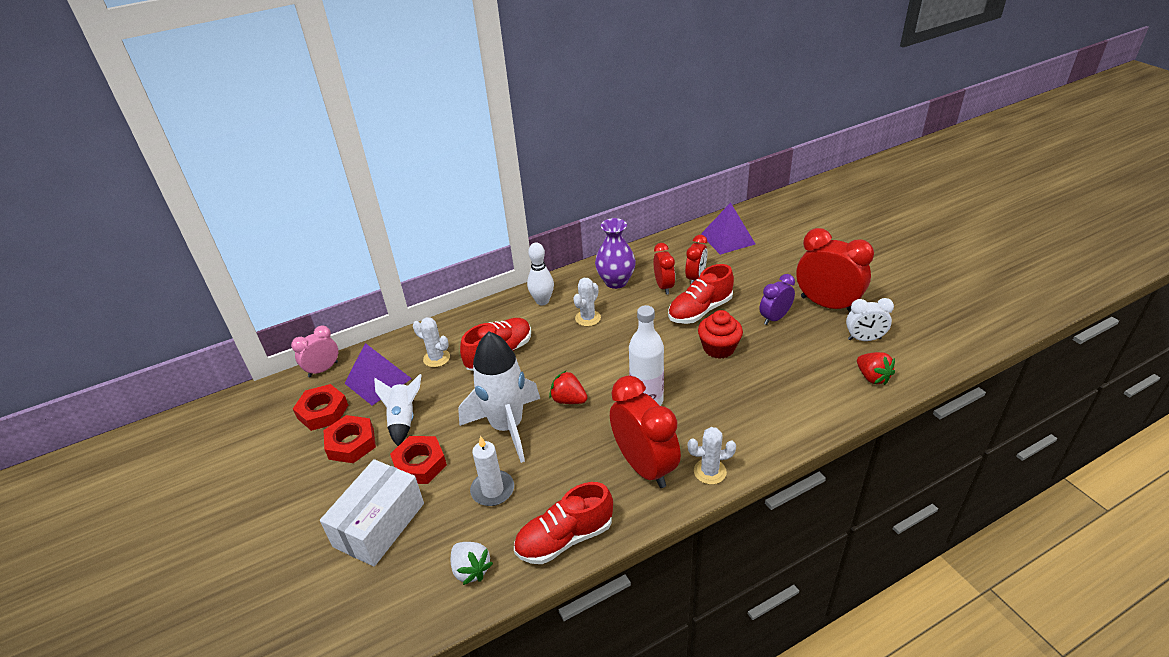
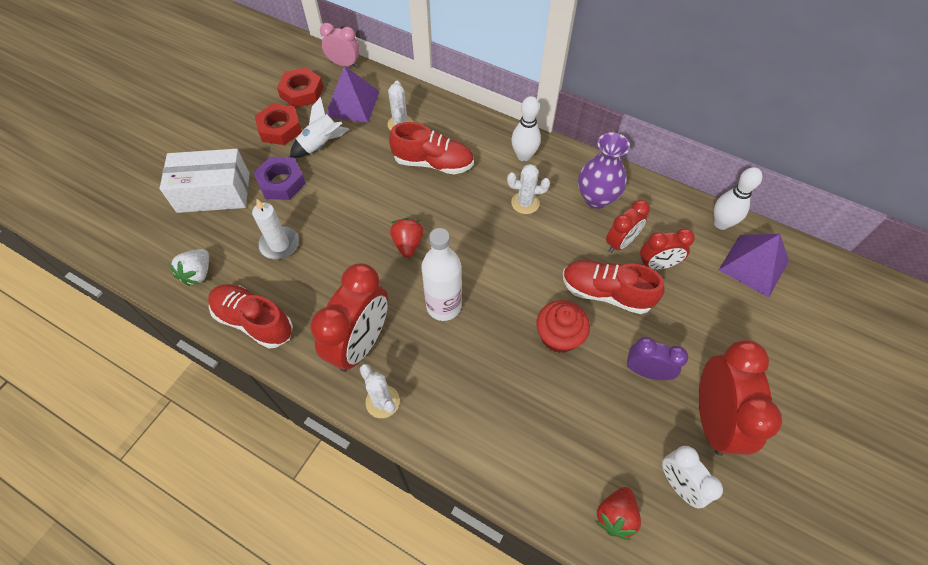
camera: 55 degrees right, 20 degrees up
(420, 464) = (281, 182): red nut -> purple nut
(507, 427) = (351, 216): white rocket -> none
(685, 237) = (721, 223): none -> white bowling pin

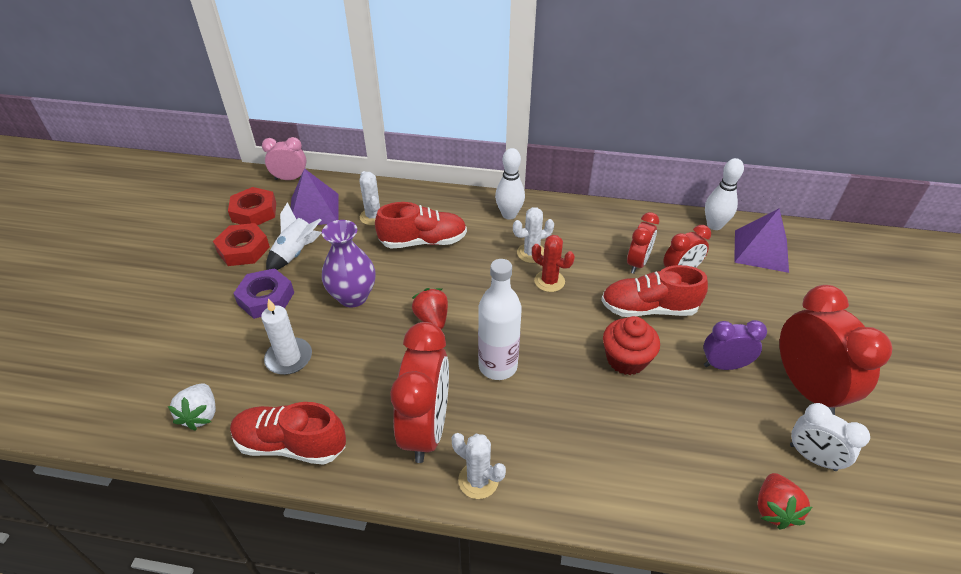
camera: 20 degrees left, 15 degrees down
(214, 193) = (189, 328): white box -> none
(528, 237) = (549, 281): none -> red cactus
(596, 198) = (595, 233): purple vase -> purple vase (353, 297)

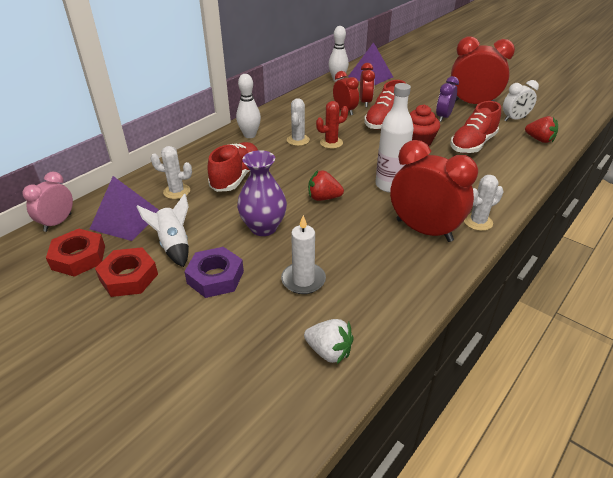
camera: 60 degrees left, 5 degrees down
(291, 444) = (398, 300): red shoe -> red shoe (472, 144)

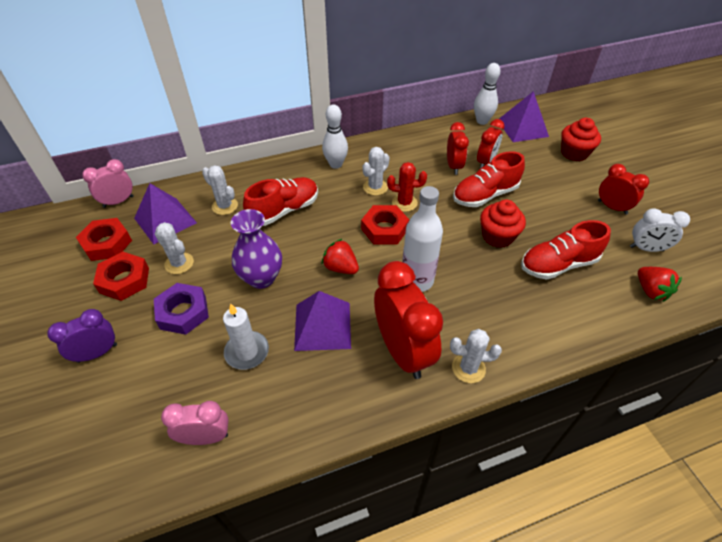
camera: 30 degrees right, 10 degrees up
(174, 245) = (179, 263): white rocket -> white cactus
(329, 351) = (206, 437): white strawberry -> pink clock
(332, 163) = (384, 229): none -> red nut
(348, 239) = (322, 326): none -> purple pyramid
(419, 81) = (574, 153): none -> red cupcake
(443, 117) = (557, 213): purple clock -> purple clock (97, 353)
(472, 104) = (612, 207): red clock -> red clock, size x0.57

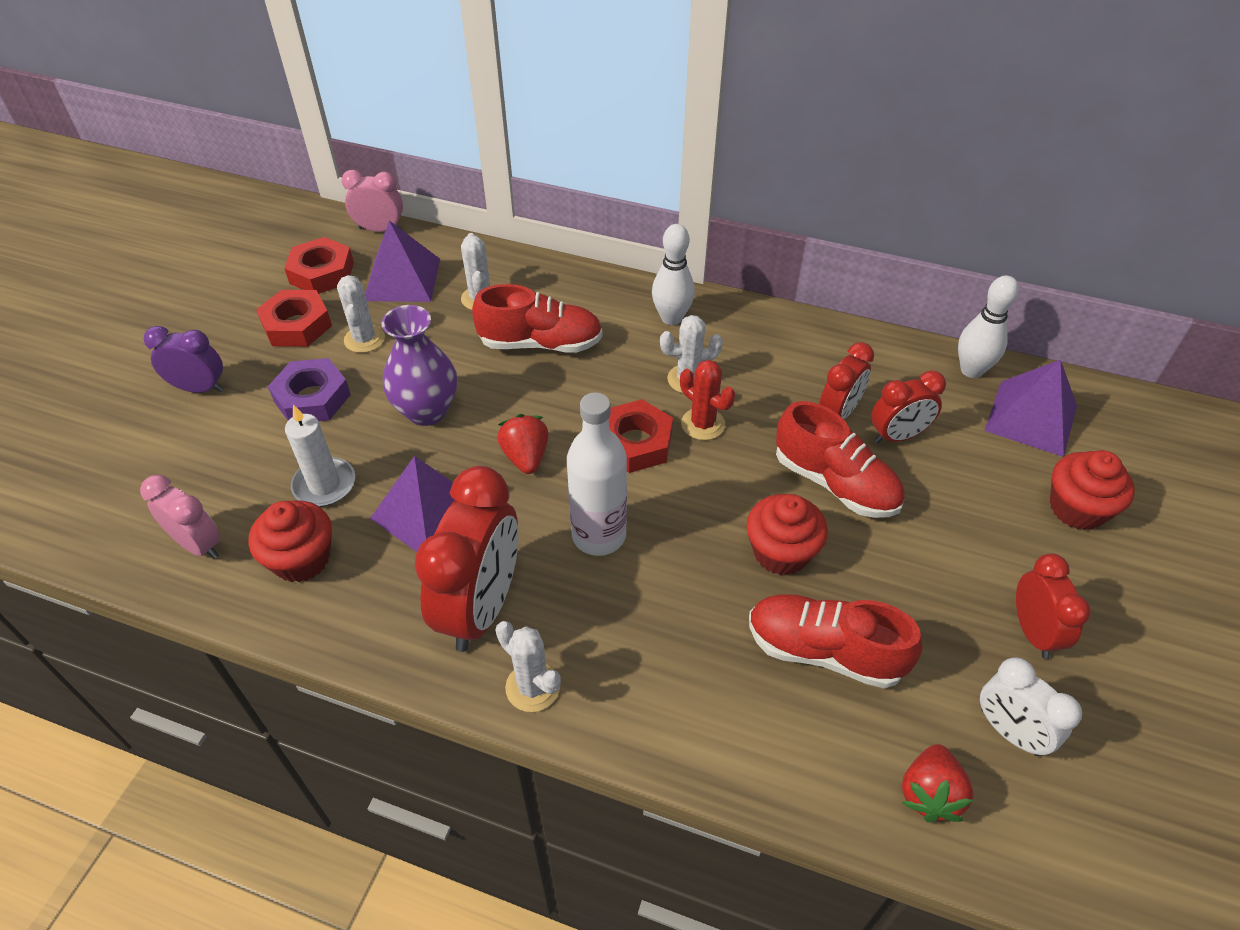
camera: 40 degrees right, 0 degrees up
(280, 398) = (301, 559): none -> red cupcake
(485, 195) = (835, 483): red shoe -> red shoe turned 150 degrees counterclockwise

